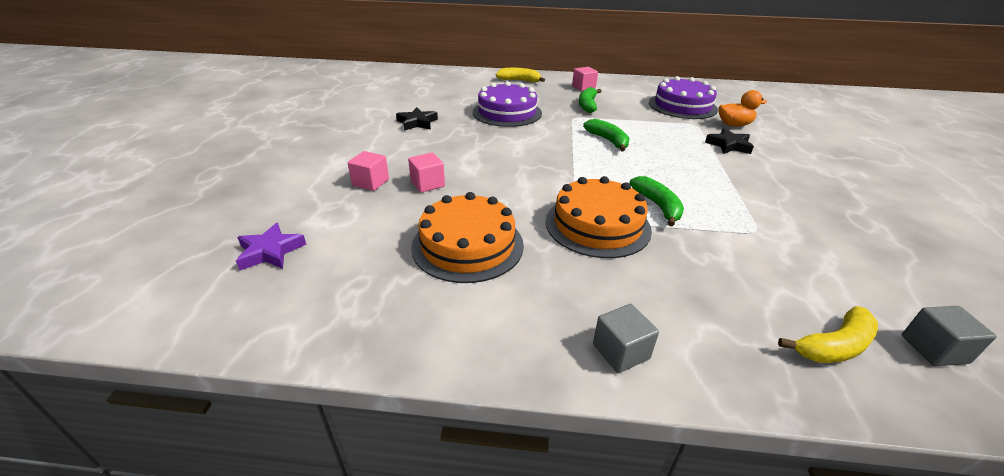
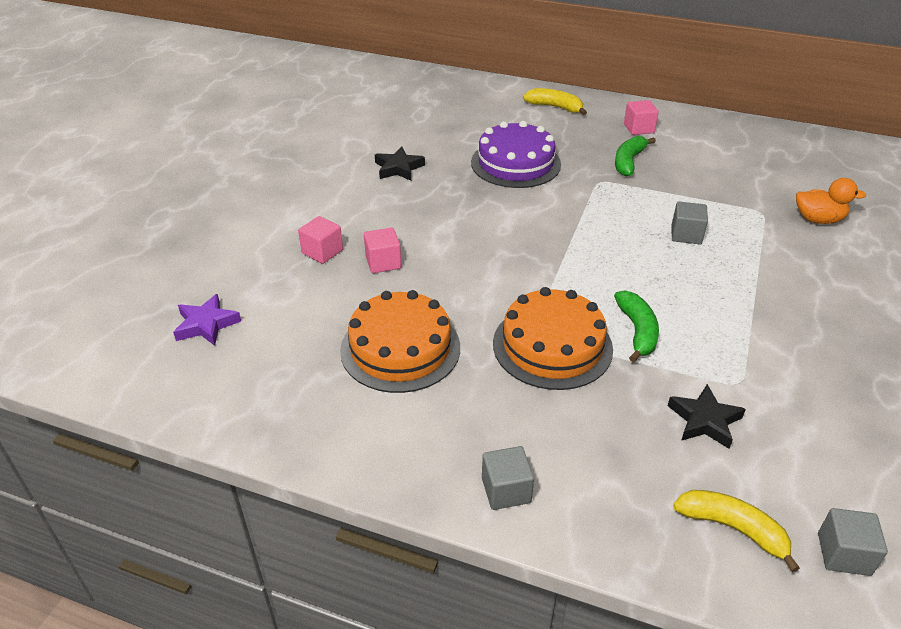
camera: 15 degrees right, 5 degrees up
(608, 140) = (626, 225): green banana -> none
(653, 142) = (686, 235): none -> grey cube
(682, 106) = (763, 177): purple cake -> none
(729, 145) = (787, 253): black star -> black star (704, 420)
(834, 346) = (732, 528): yellow banana -> yellow banana turned 135 degrees counterclockwise

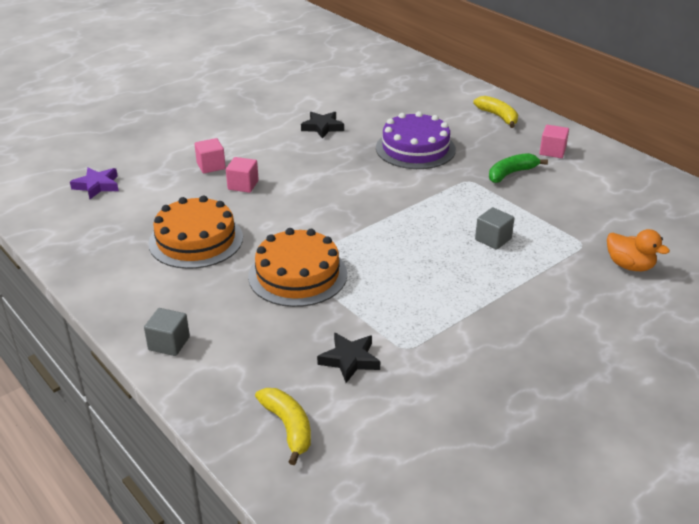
camera: 30 degrees right, 5 degrees down
(637, 331) = (370, 288): green banana -> none
(843, 554) = (347, 476): grey cube -> none

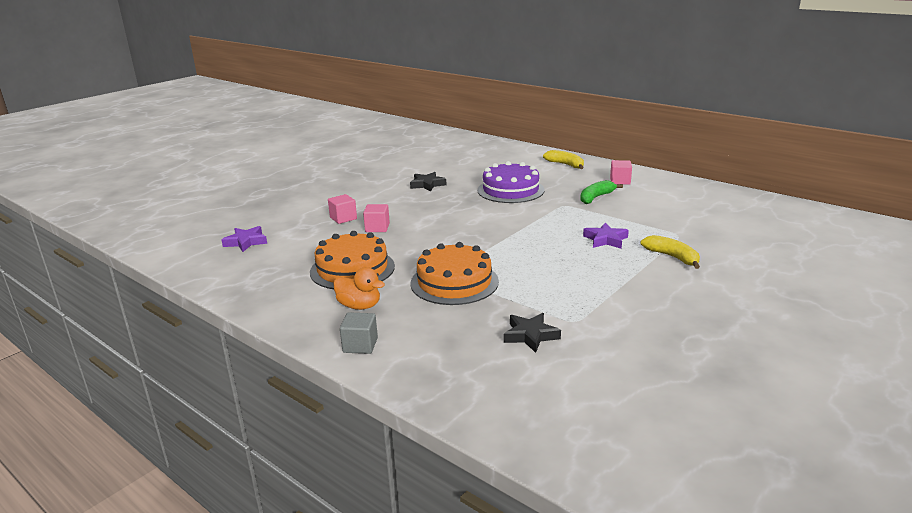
camera: 10 degrees left, 10 degrees down
(288, 427) = (500, 392): yellow banana -> yellow banana (672, 257)
(493, 239) = (605, 240): grey cube -> purple star
(629, 266) = (723, 244): orange duck -> orange duck (359, 306)

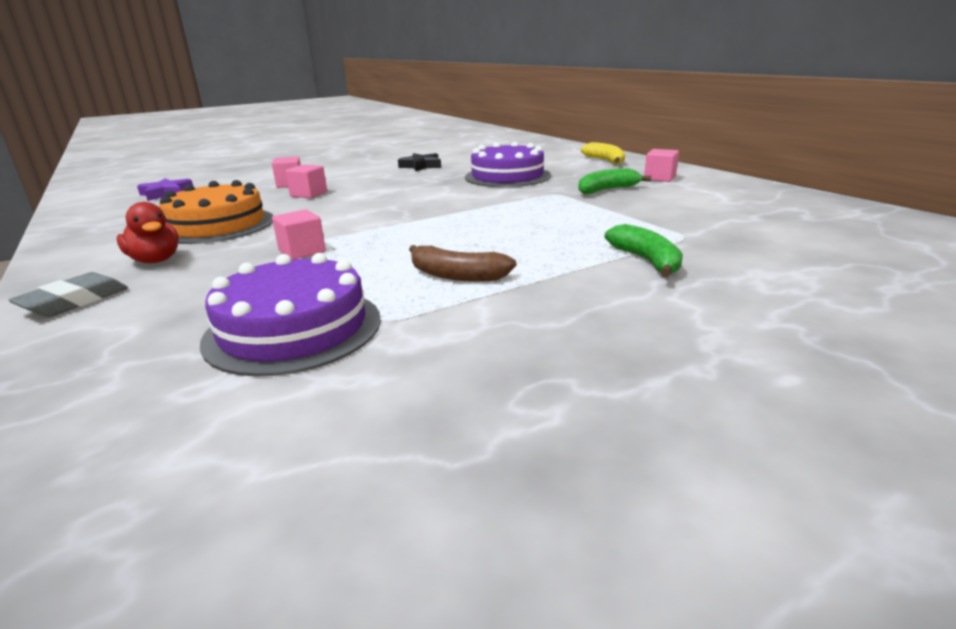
camera: 20 degrees right, 0 degrees up
(359, 306) = (156, 260): orange duck -> red duck
(360, 345) = (74, 302): grey cube -> grey eraser
(454, 282) = (302, 251): orange cake -> pink cube
(530, 335) = (294, 329): black star -> purple cake
(578, 285) = (457, 275): none -> brown banana
(605, 240) = (566, 231): purple star -> none
(672, 257) = (646, 261): yellow banana -> green banana

